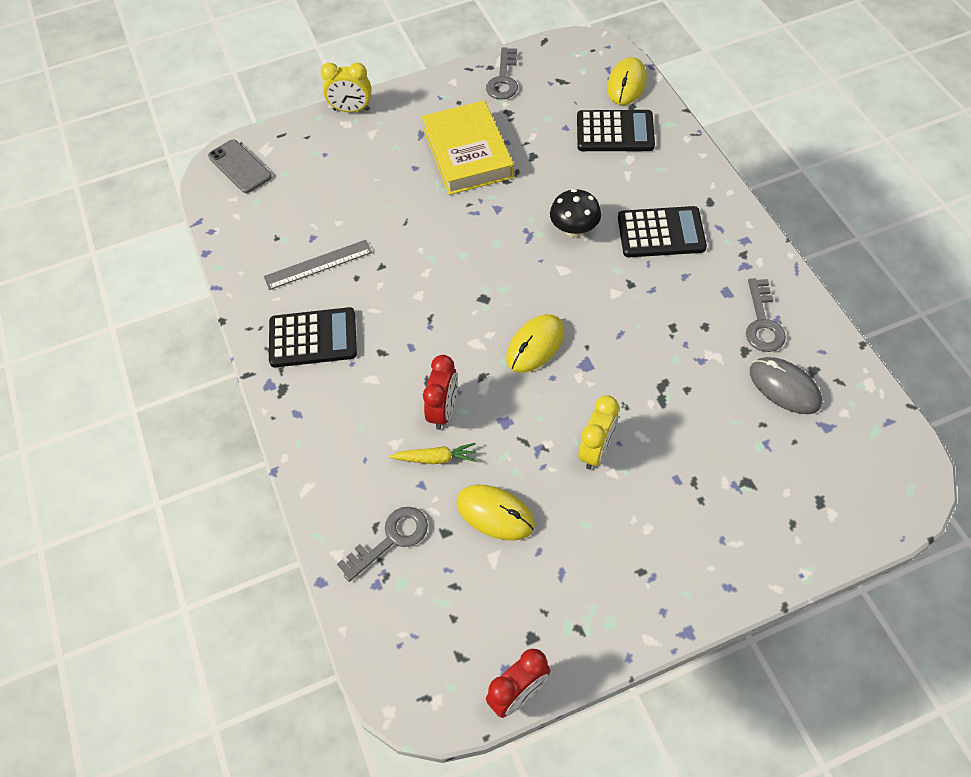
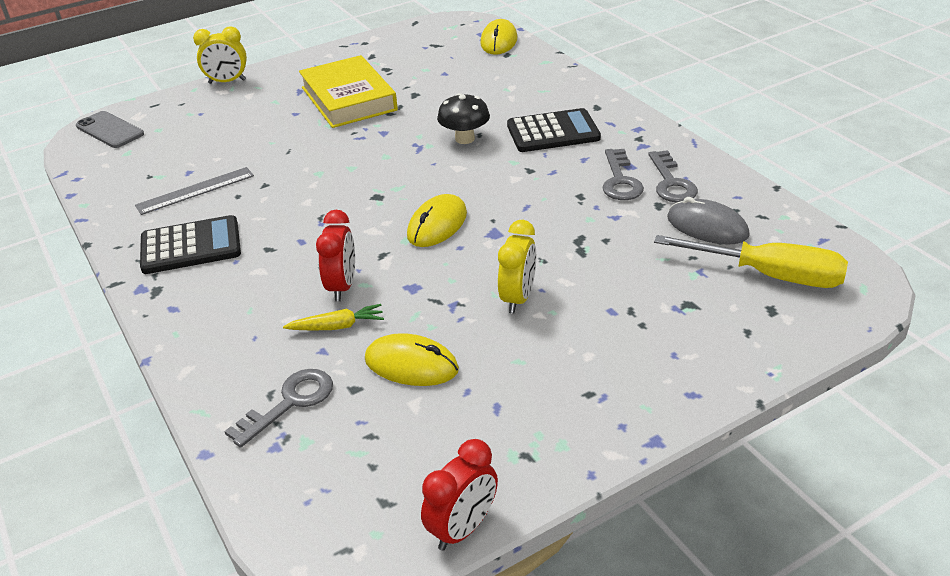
camera: 10 degrees left, 20 degrees down
(503, 79) = (378, 49): grey key -> grey key (620, 180)
(615, 132) = (493, 71): black calculator -> none
(830, 460) = (771, 276): none -> yellow screwdriver

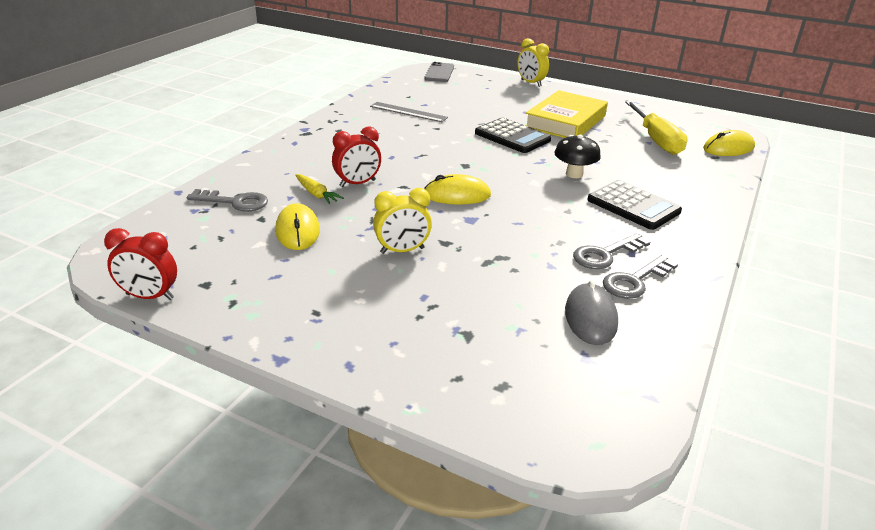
camera: 55 degrees right, 5 degrees down
(191, 246) = (354, 128): black calculator -> black calculator (512, 137)
(771, 276) = (554, 374): yellow screwdriver -> yellow screwdriver (656, 140)

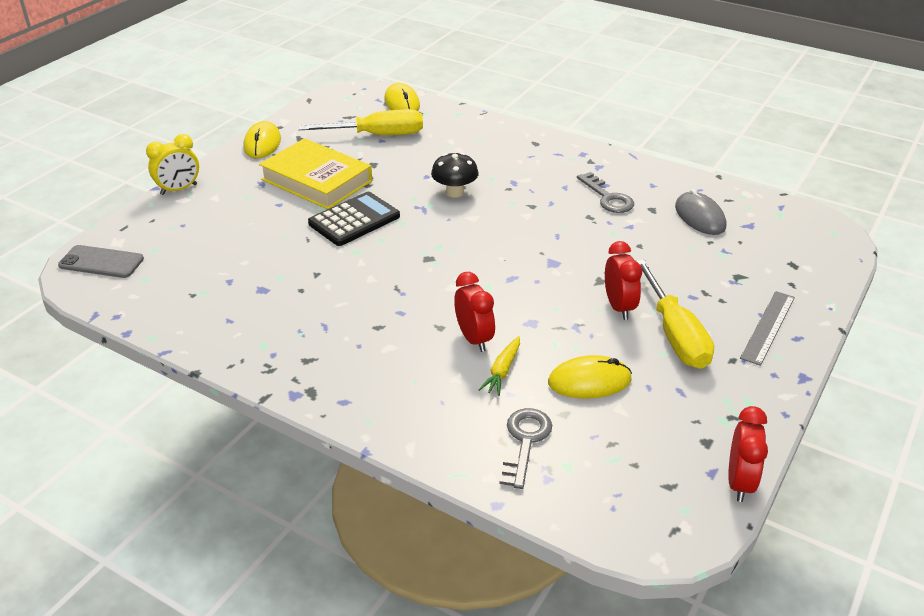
camera: 85 degrees left, 5 degrees up
(316, 194) = (502, 371): yellow carrot -> yellow carrot turned 150 degrees clockwise
(357, 280) = (675, 335): none -> yellow screwdriver
(402, 250) = (619, 307): yellow clock -> red clock
(408, 112) = (254, 296): grey ruler -> grey ruler (768, 327)
(457, 195) = (502, 268): yellow mouse -> yellow mouse (262, 143)
(590, 317) = (700, 217): grey mouse -> grey mouse turned 60 degrees clockwise
(633, 206) = (521, 171): black calculator -> none
(635, 281) = (645, 190): grey key -> none

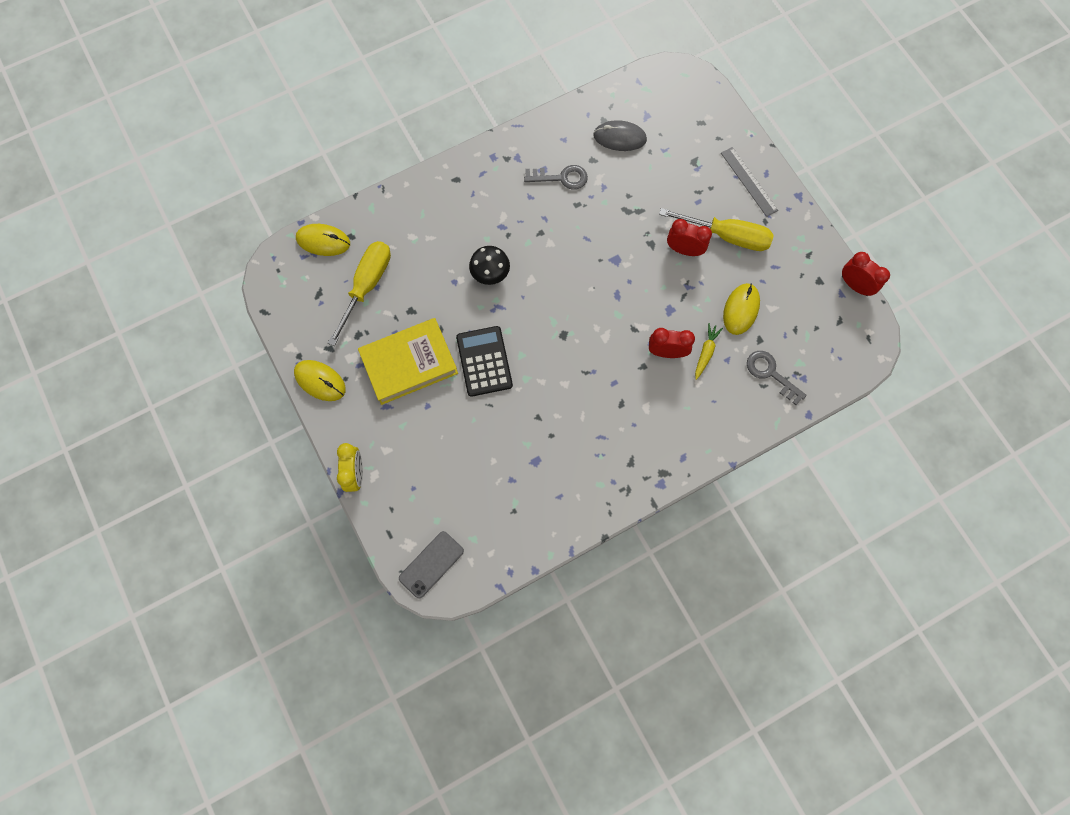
camera: 60 degrees left, 35 degrees up
(502, 371) = (705, 352): yellow carrot -> yellow carrot turned 120 degrees counterclockwise

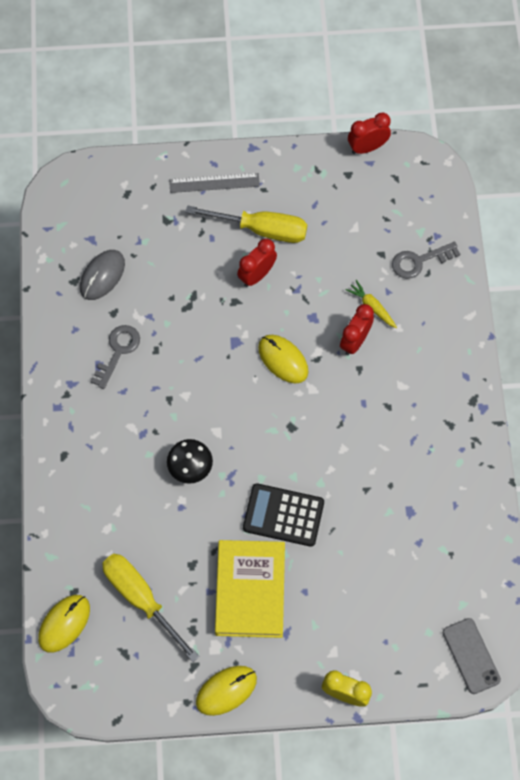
camera: 65 degrees left, 5 degrees down
(728, 236) = (262, 229): yellow screwdriver -> yellow screwdriver turned 60 degrees clockwise
(741, 309) = (343, 255): yellow mouse -> yellow mouse (283, 359)

